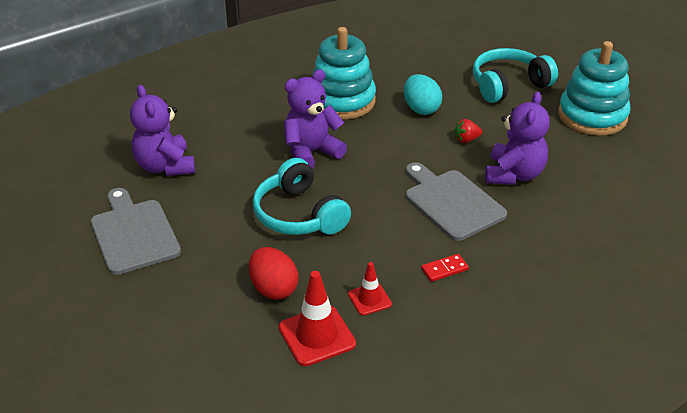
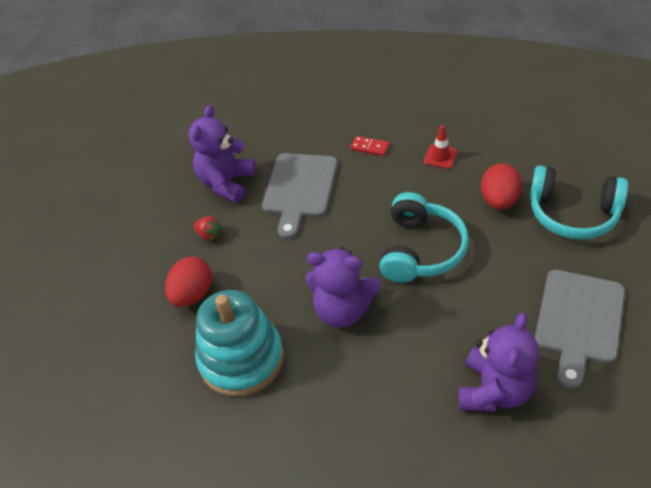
camera: 130 degrees left, 10 degrees up
(317, 336) = (499, 154): red traffic cone -> none
(421, 109) = (192, 294): turquoise egg -> red egg
(508, 85) = (89, 268): turquoise headphones -> turquoise headphones (572, 213)
(514, 174) = (226, 183): purple teddy bear -> purple teddy bear turned 45 degrees counterclockwise
(592, 116) = (94, 193): turquoise stacking toy -> none

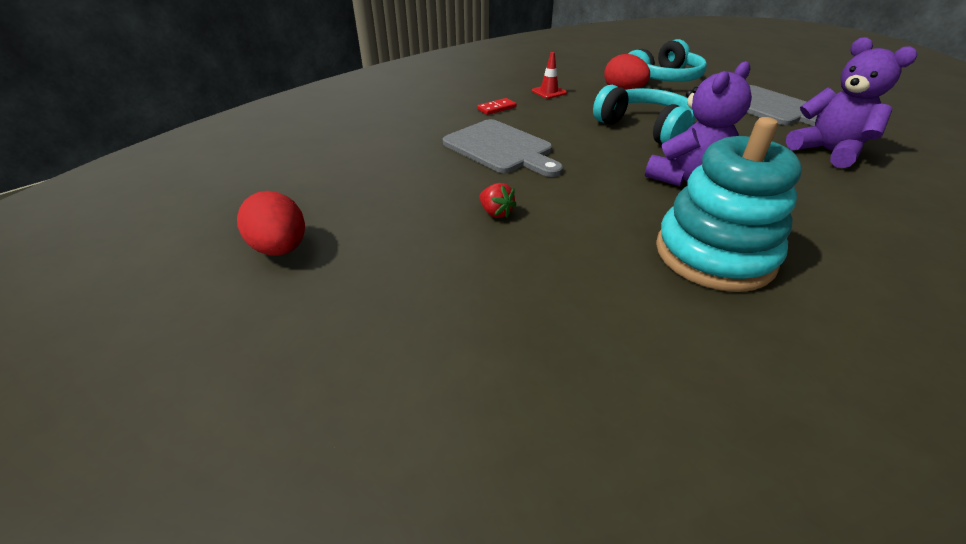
camera: 60 degrees left, 10 degrees down
(192, 294) = (579, 254): red egg -> red egg (281, 249)
(209, 235) = (496, 213): red strawberry -> red strawberry turned 75 degrees clockwise
(226, 183) = (431, 178): purple teddy bear -> none

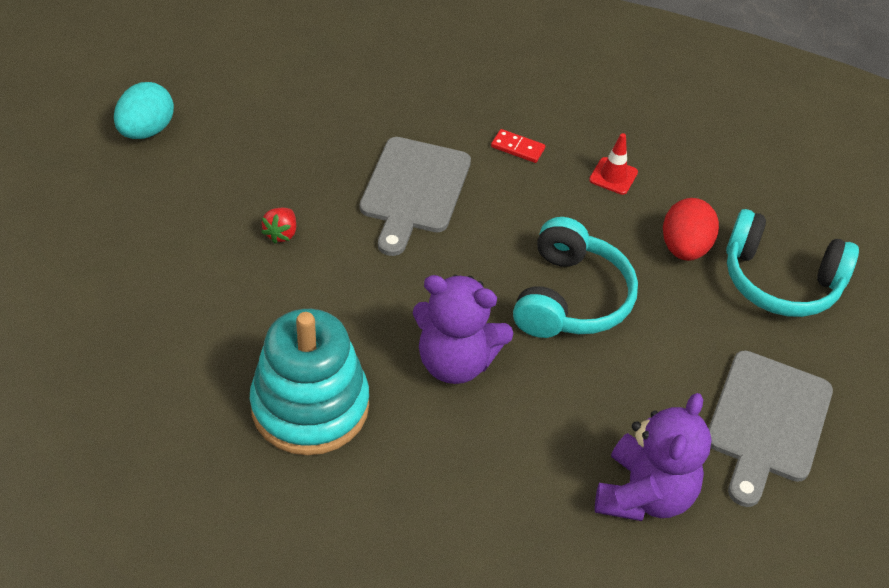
camera: 55 degrees right, 10 degrees up
(281, 249) = (146, 131): red egg -> turquoise egg

